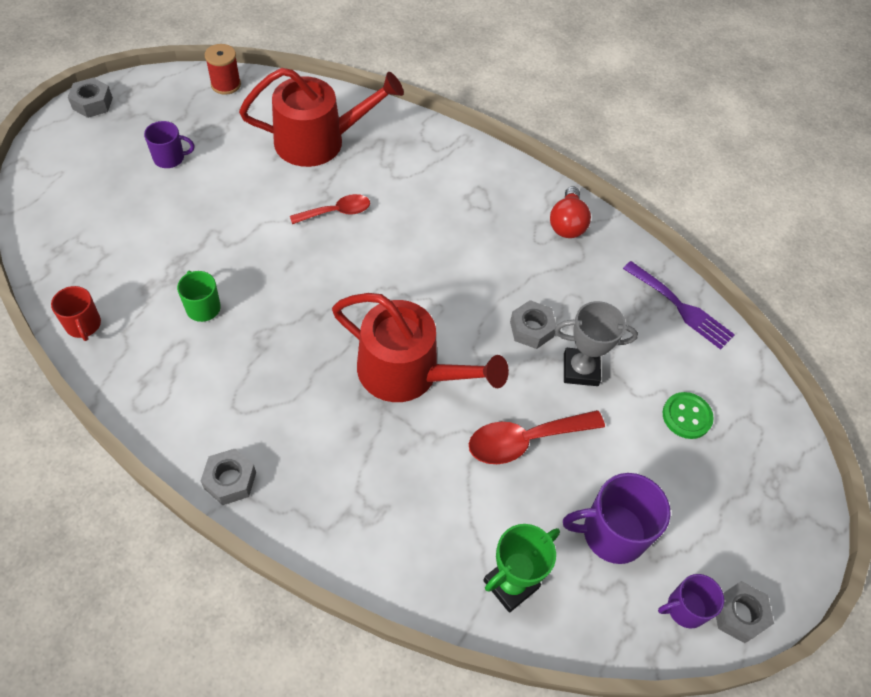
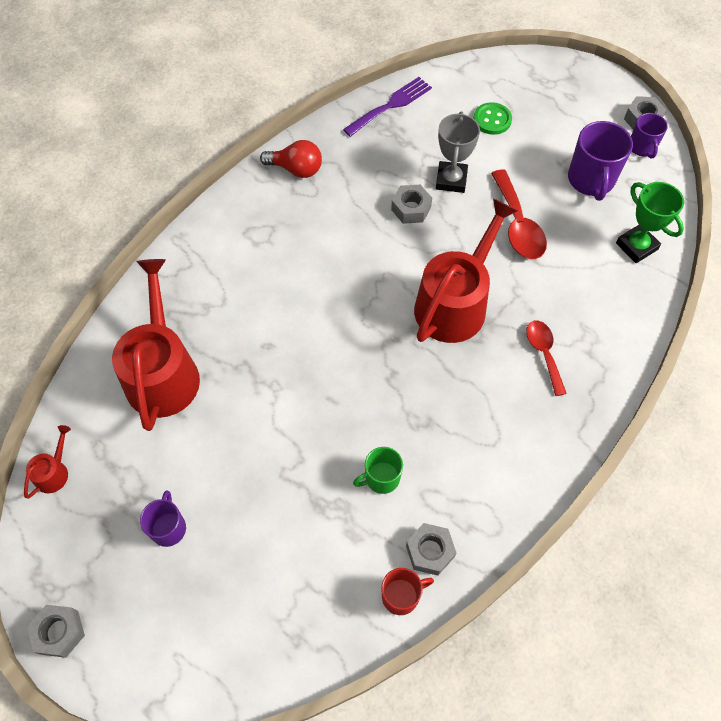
camera: 80 degrees left, 5 degrees up
(226, 84) = (54, 472): red spool -> red watering can
(230, 480) = (567, 443): grey nut -> grey nut (430, 551)
(336, 212) = (266, 356): red spoon -> red spoon (544, 353)

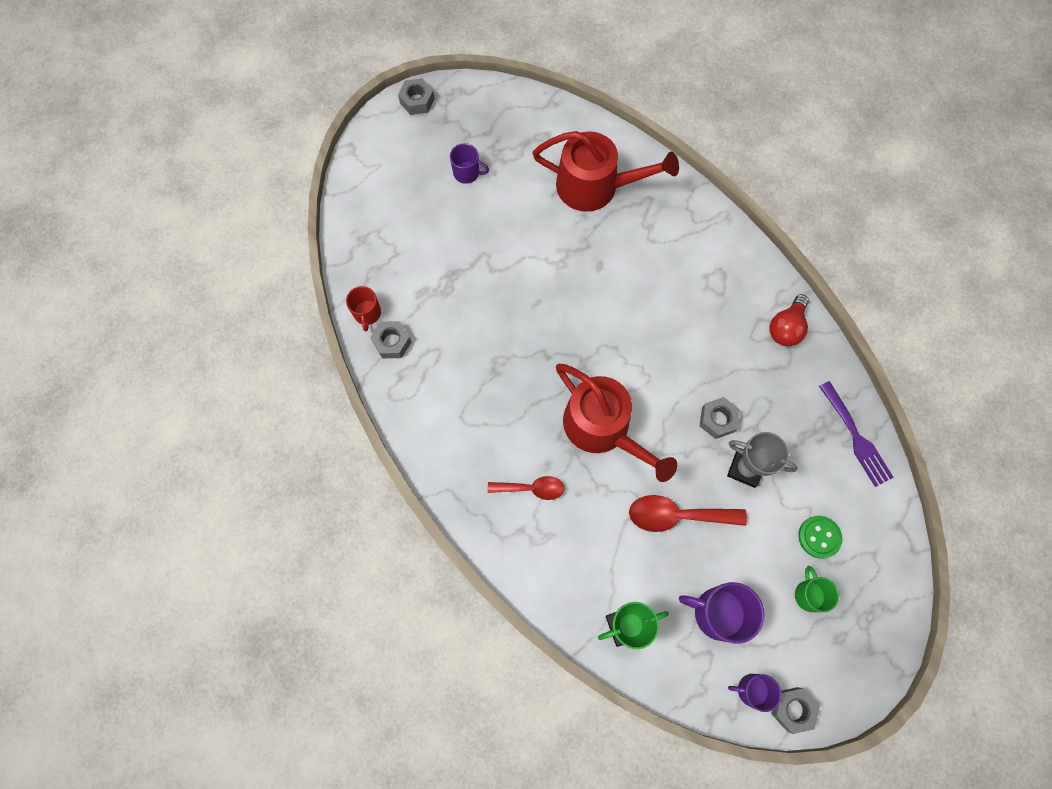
camera: 105 degrees right, 10 degrees up
(54, 472) = (532, 107): red watering can -> none
(381, 478) = (459, 323): green mug -> green mug (809, 594)

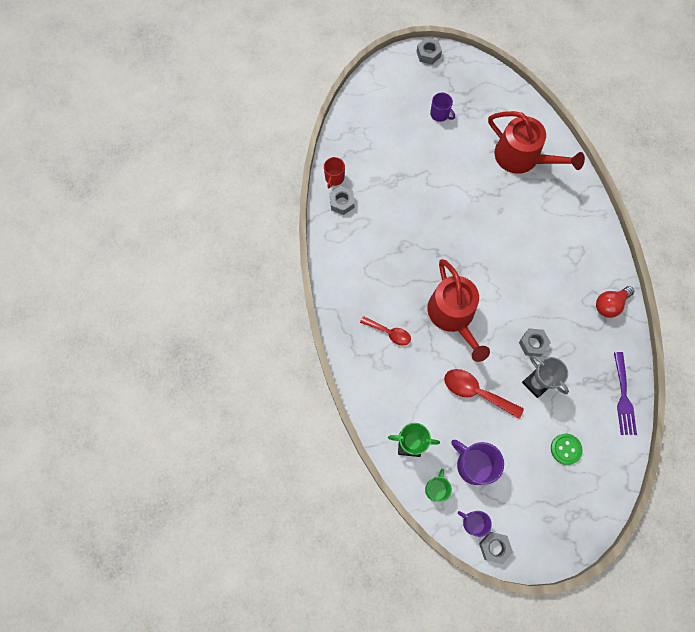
camera: 25 degrees right, 0 degrees up
(809, 594) = (540, 482): green mug -> green mug (436, 489)

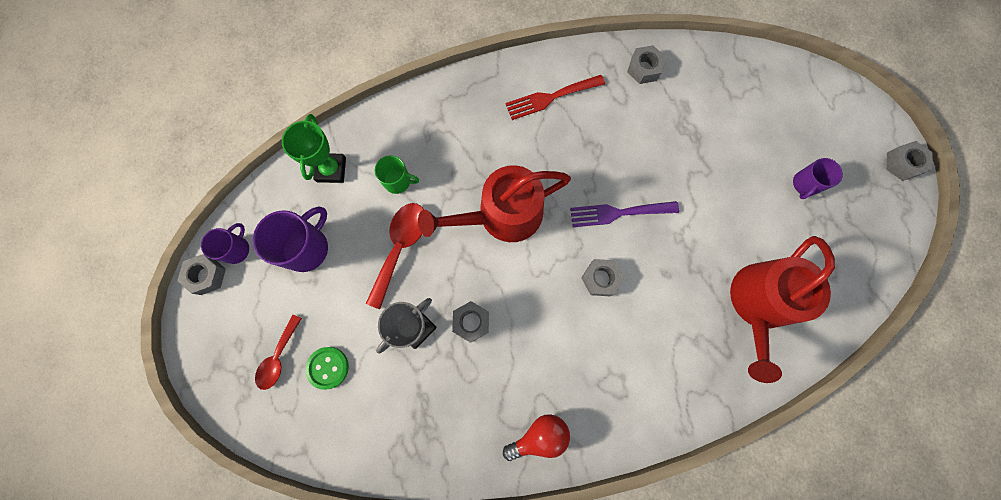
camera: 85 degrees right, 5 degrees up
(334, 178) = (678, 57): red mug -> none
(360, 272) = (550, 98): none -> red fork
(389, 332) = (472, 137): red spoon -> red spoon (278, 357)
(436, 489) = (278, 203): green mug -> green mug (398, 181)
(503, 253) = (600, 278): none -> grey nut
(609, 304) = (539, 436): red light bulb -> red light bulb turned 105 degrees clockwise
(623, 397) = (401, 453): purple fork -> purple fork (618, 213)

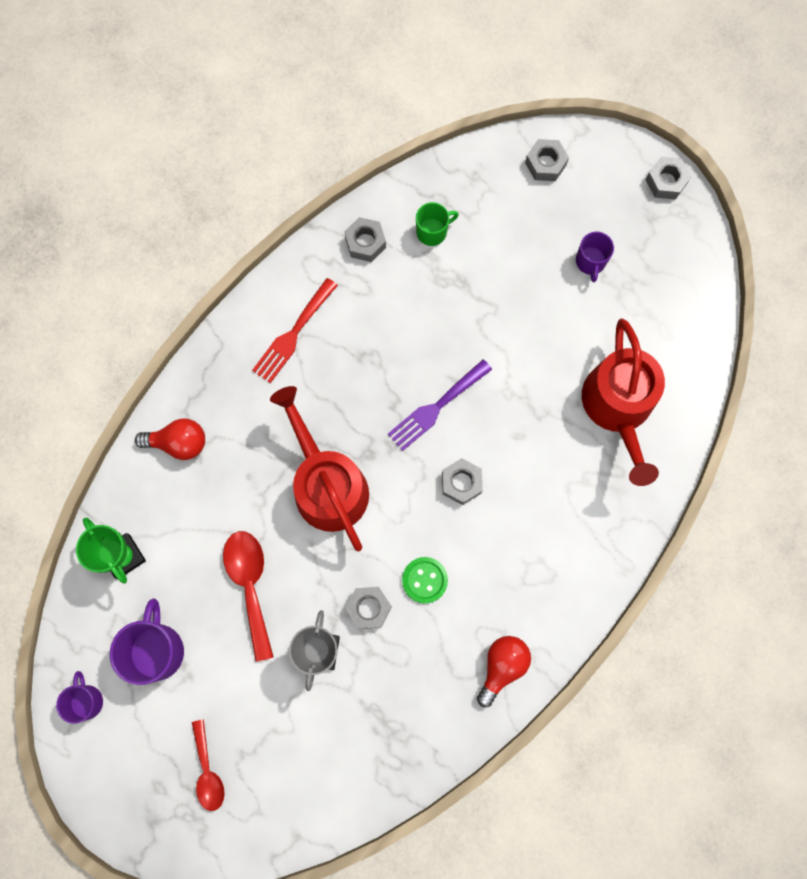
camera: 35 degrees left, 0 degrees up
(206, 275) = (76, 747): grey nut -> grey nut (545, 164)
(328, 367) = (263, 746): green button -> green button (424, 580)
(398, 181) = (200, 522): green mug -> green mug (432, 231)
(422, 119) = (179, 443): none -> red light bulb
(502, 215) = (327, 484): red watering can -> red watering can turned 120 degrees clockwise

